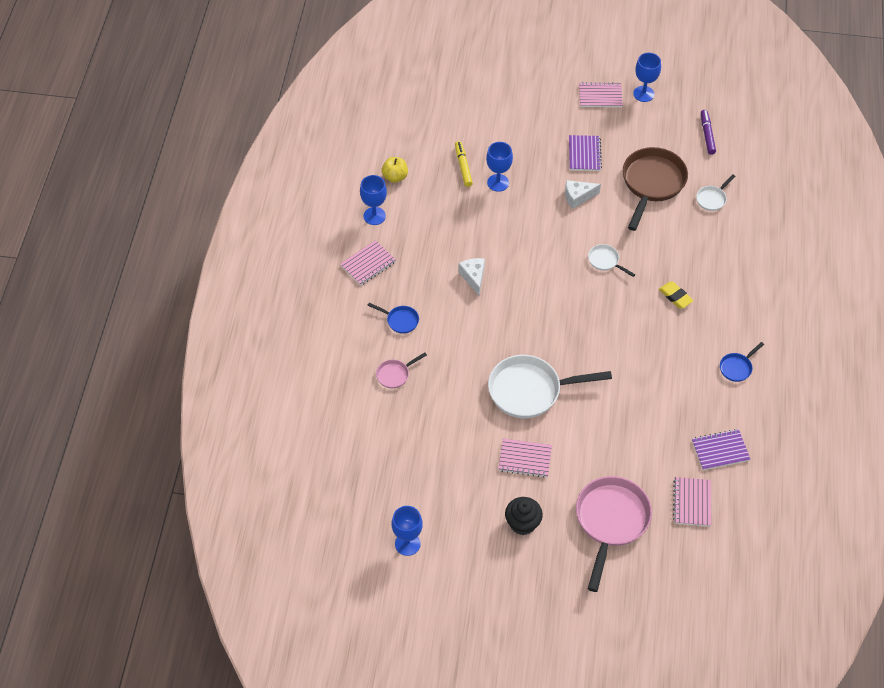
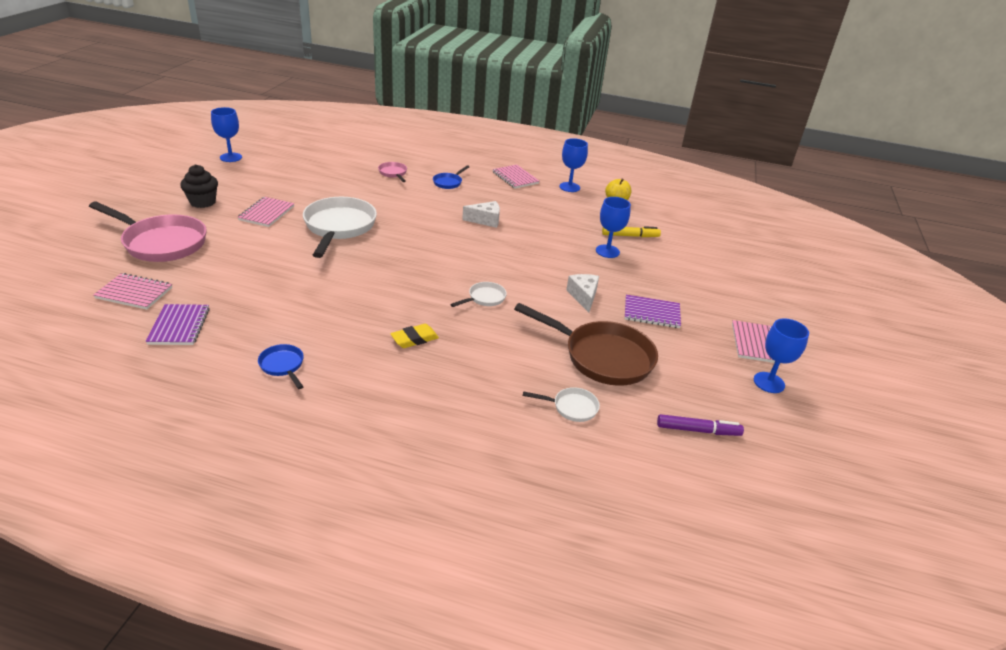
camera: 95 degrees right, 20 degrees down
(712, 199) = (571, 407): white pan -> white pan turned 135 degrees clockwise

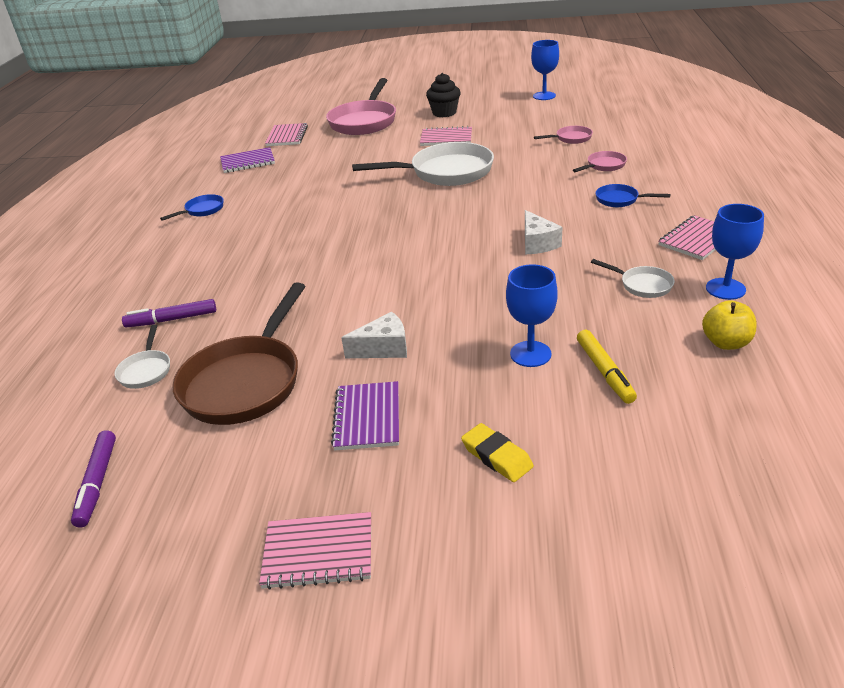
camera: 85 degrees right, 0 degrees up
(333, 171) = (571, 138): none -> pink pan
(414, 339) = (254, 255): yellow eraser -> yellow eraser (496, 456)
(484, 298) = (346, 278): white pan -> white pan (642, 285)
(500, 392) = (172, 320): none -> purple marker
(769, 382) = (207, 570): blue goblet -> none

